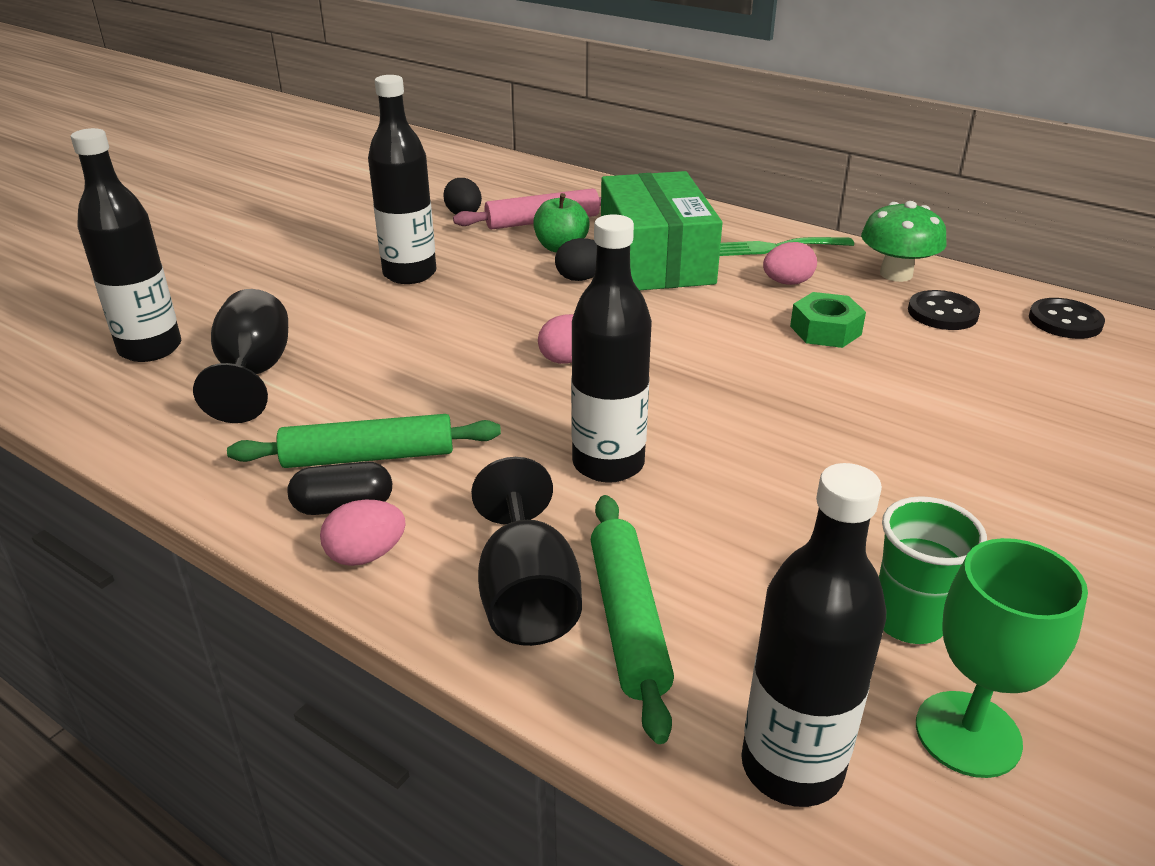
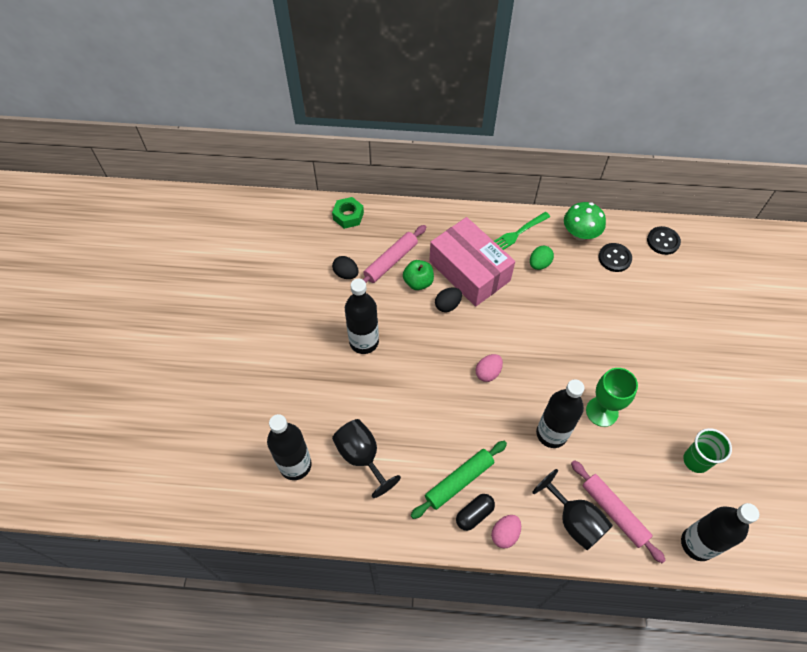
camera: 30 degrees left, 25 degrees up
(627, 621) = (614, 512): green rolling pin -> pink rolling pin
(656, 259) = (469, 271): green box -> pink box
(787, 283) = (539, 264): pink egg -> green egg
(825, 330) = (576, 296): green nut -> green nut (348, 216)
(968, 734) = (735, 501): green goblet -> green goblet (602, 411)

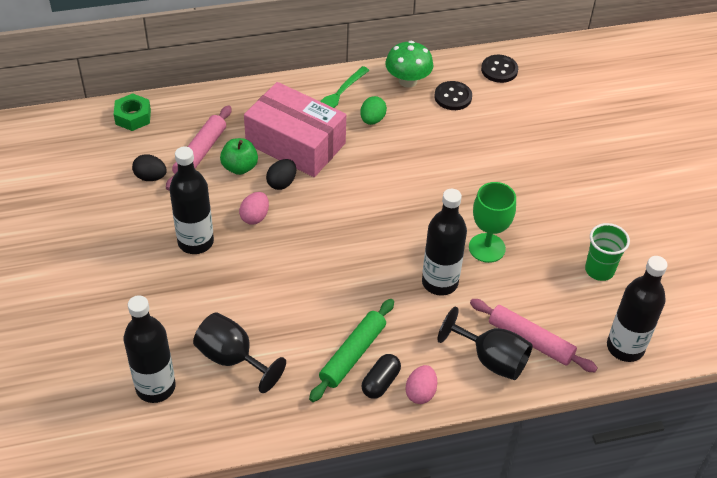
camera: 20 degrees left, 10 degrees down
(488, 373) = (350, 240): pink egg -> pink egg (255, 217)

